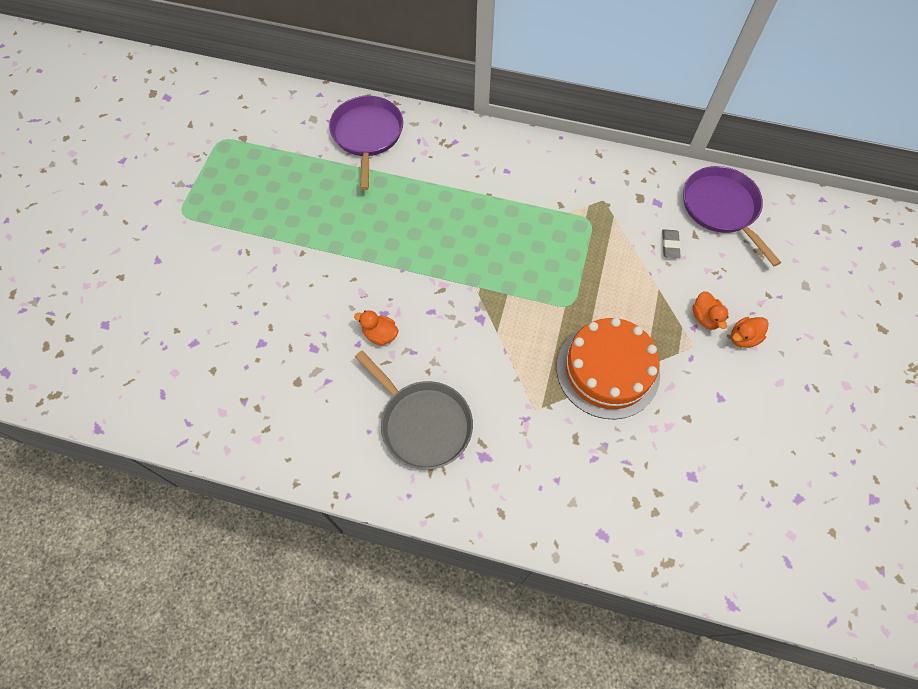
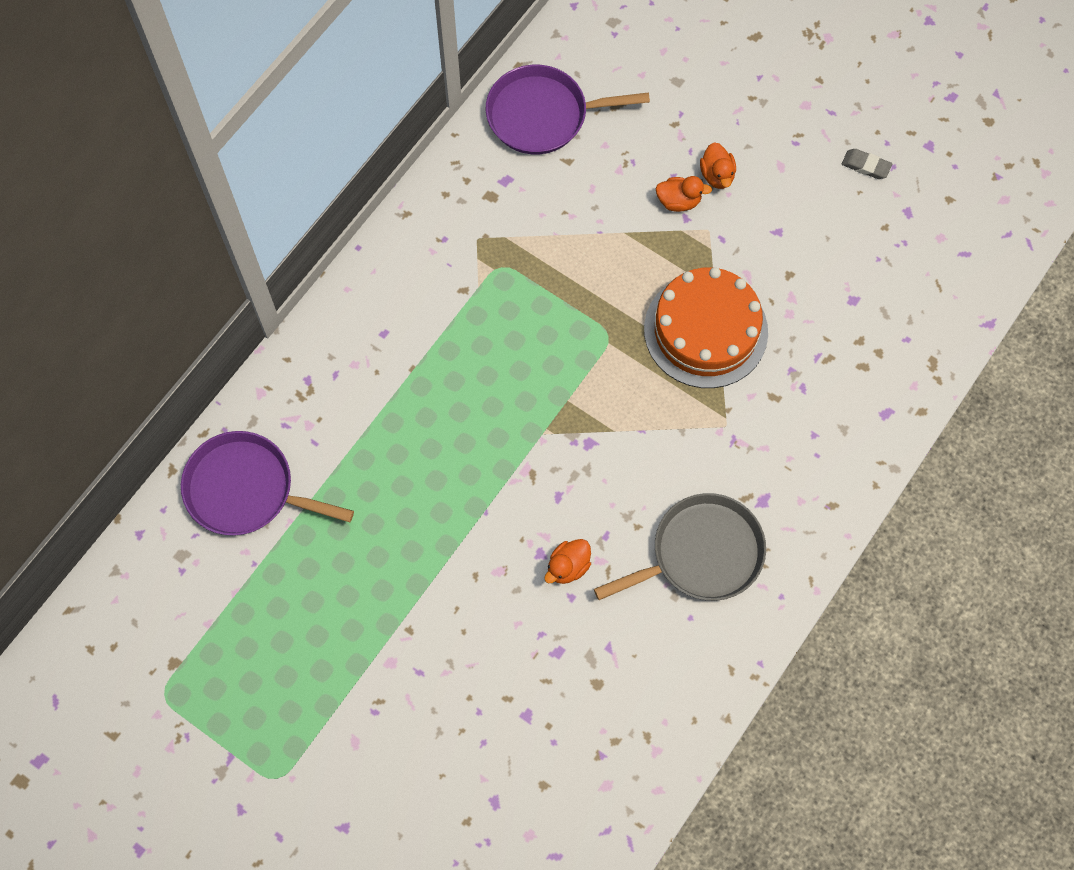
camera: 70 degrees left, 5 degrees up
(670, 245) = (571, 194): grey eraser -> grey eraser (866, 166)

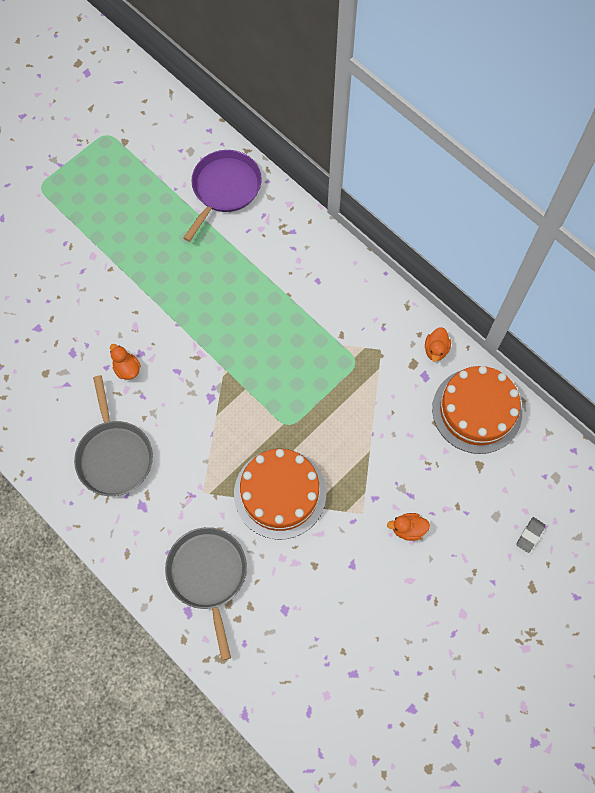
camera: 100 degrees right, 0 degrees up
(542, 115) = (477, 410): purple pan -> orange cake
(678, 201) = (389, 495): orange duck -> orange duck (436, 350)
(833, 398) = (208, 575): none -> grey pan
(866, 166) = (400, 649): grey eraser -> grey eraser (530, 535)

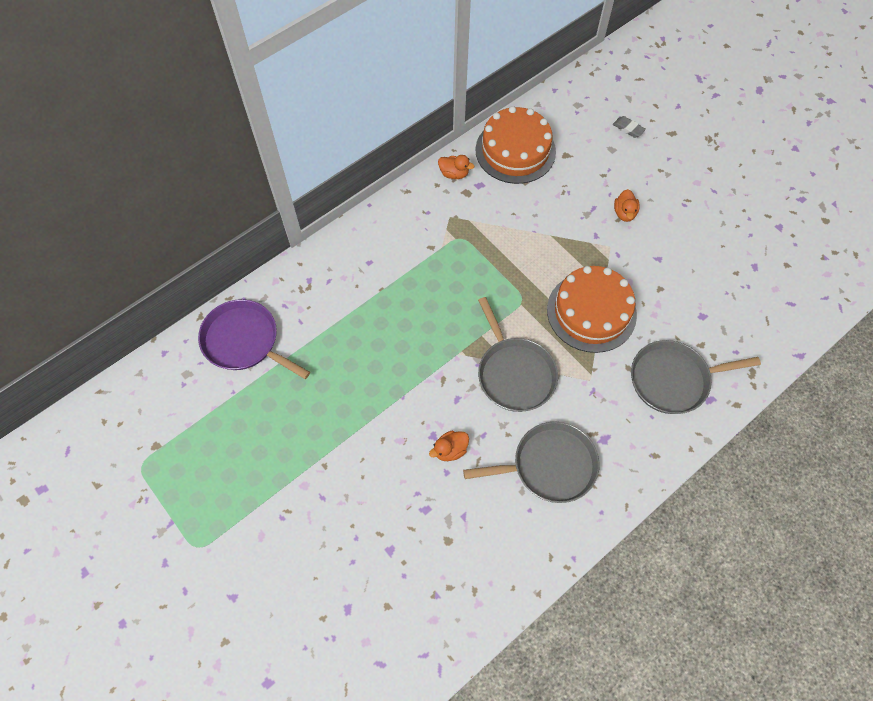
camera: 85 degrees left, 5 degrees down
(206, 421) = (514, 373): none -> grey pan

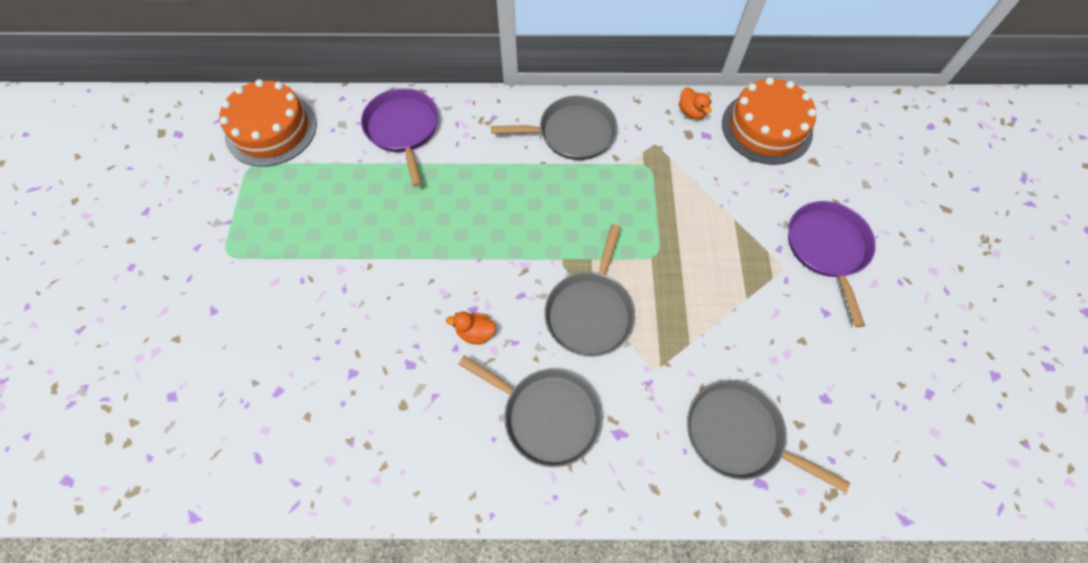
camera: 40 degrees right, 0 degrees up
(382, 250) = (572, 133): none -> grey pan
(591, 312) = (712, 312): orange cake -> orange cake (271, 129)
(624, 213) = (827, 248): orange duck -> purple pan
(628, 128) = (900, 176): grey eraser -> none

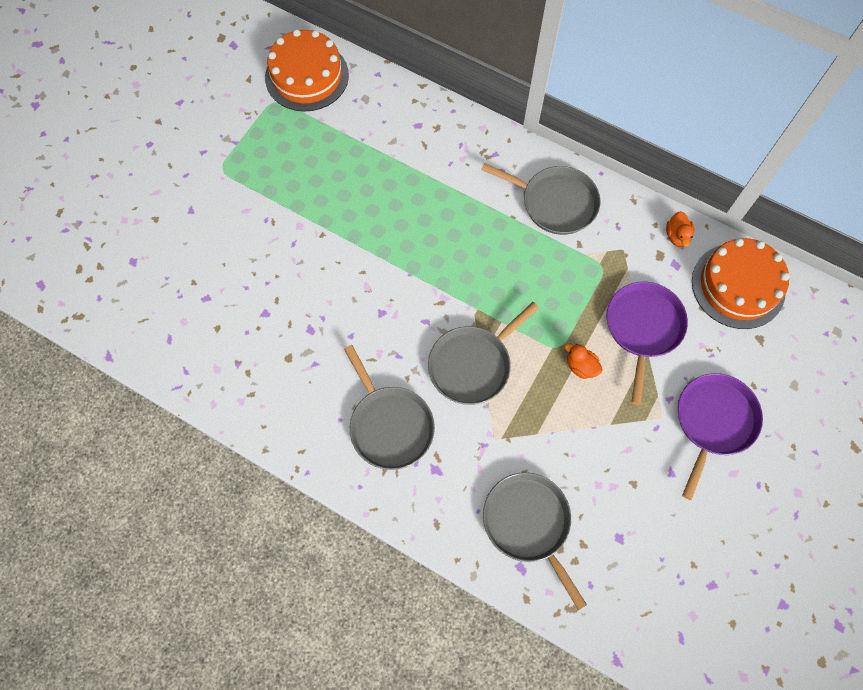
camera: 30 degrees right, 5 degrees up
(403, 129) = (413, 128): purple pan -> purple pan (643, 327)
(475, 332) = (373, 332): orange duck -> orange duck (581, 366)

